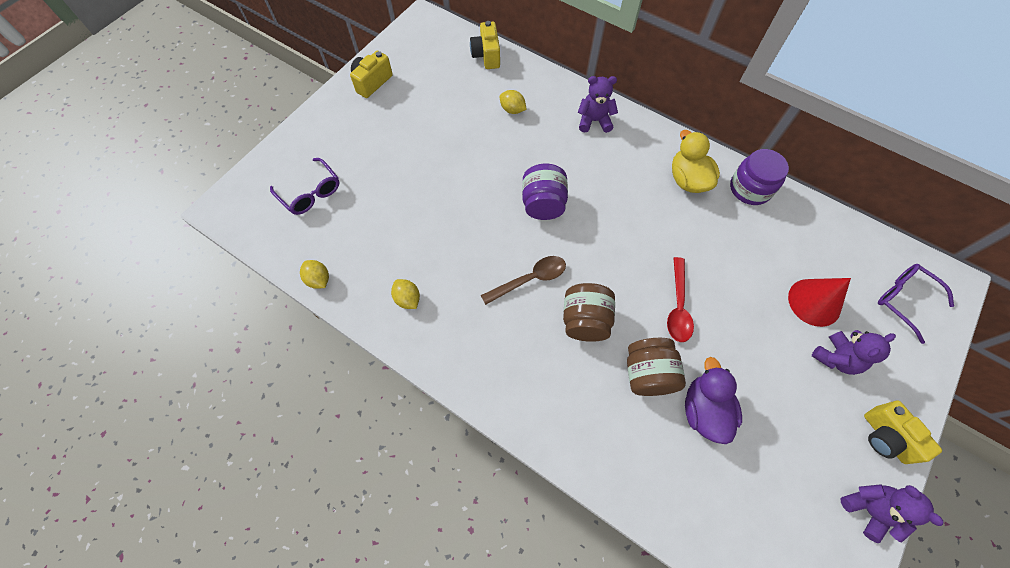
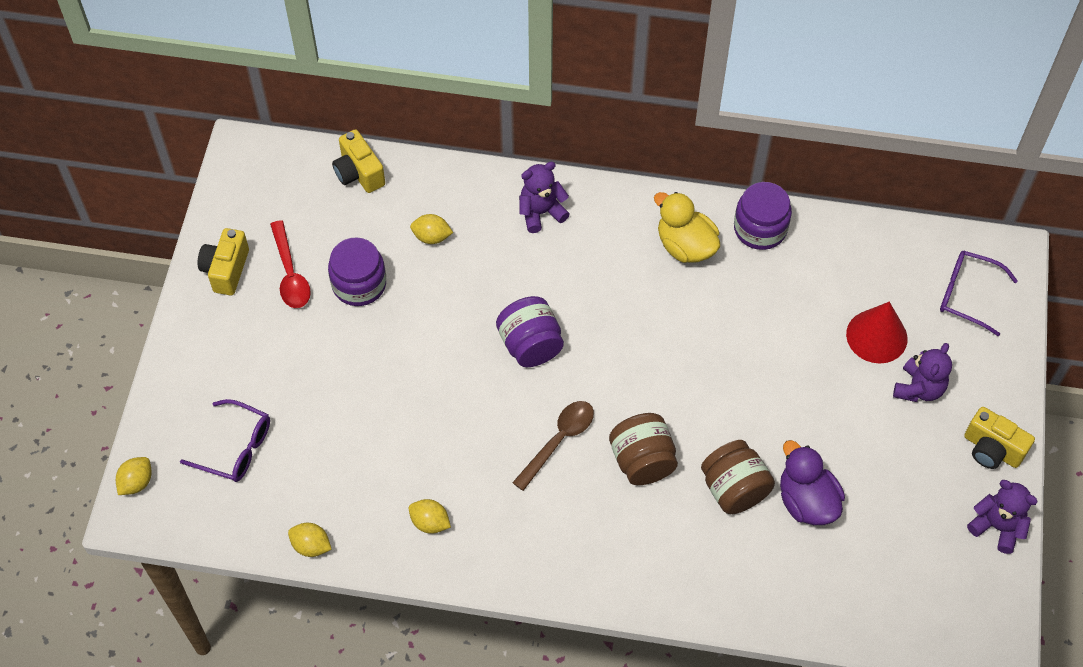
camera: 25 degrees left, 5 degrees down
(237, 189) = (136, 482): none -> yellow lemon
(449, 121) = (359, 284): none -> purple jar
(678, 306) = (735, 402): red spoon -> red spoon (290, 273)

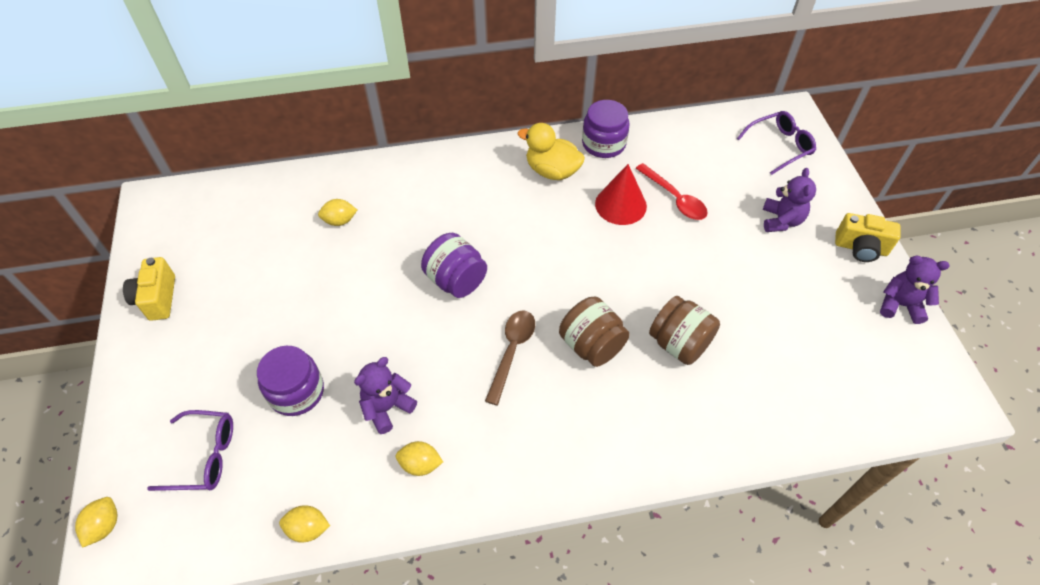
camera: 20 degrees left, 5 degrees down
(290, 273) = (220, 284): red spoon -> red spoon (674, 198)
(359, 173) = (260, 190): yellow camera -> none
(359, 284) = (286, 275): purple jar -> purple jar (296, 392)
(541, 212) = (426, 178): purple teddy bear -> purple teddy bear (387, 408)
(806, 501) = (743, 334): purple duck -> none
(876, 336) = (729, 193): red cone -> red cone (620, 205)
(968, 295) = (779, 146): purple glasses -> purple glasses turned 150 degrees clockwise

